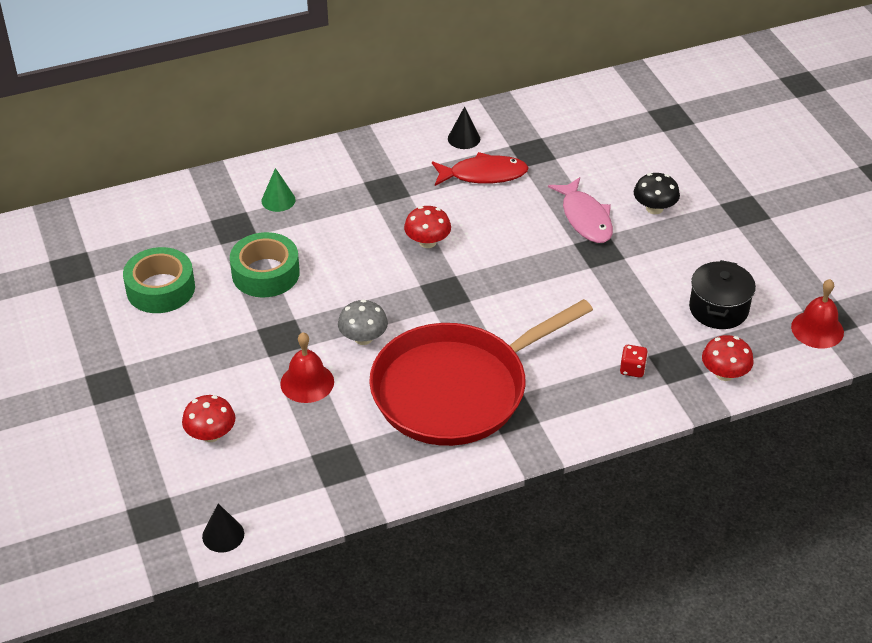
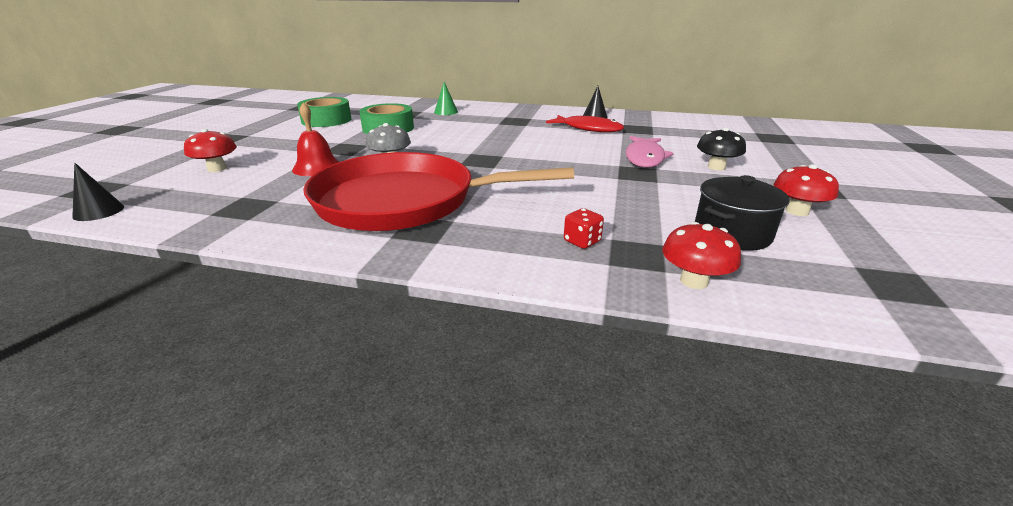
camera: 35 degrees right, 15 degrees down
(427, 242) = (506, 140): red mushroom -> red mushroom (797, 211)
(817, 329) = (871, 288): red bell -> none

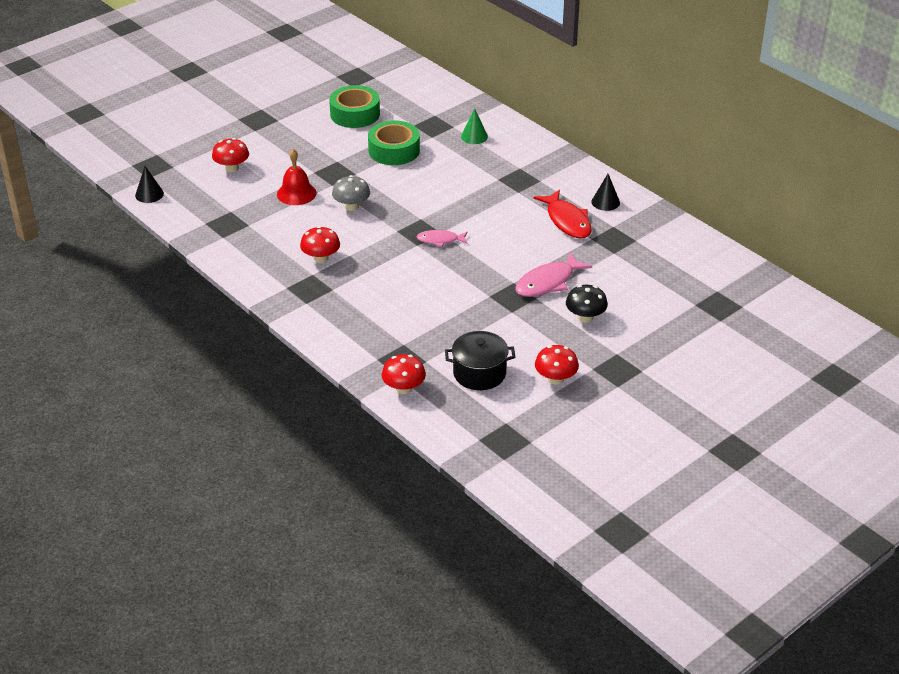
camera: 35 degrees right, 10 degrees up
(404, 201) = (321, 258): red pan -> red mushroom
(510, 159) = (440, 240): none -> pink fish
(582, 241) = (384, 338): red dice -> none

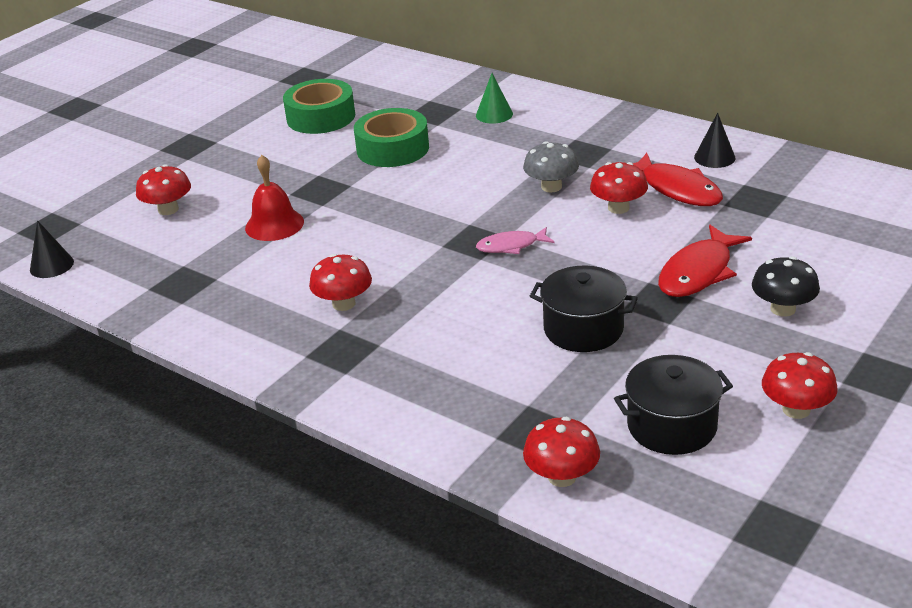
camera: 10 degrees left, 5 degrees down
(351, 206) = (362, 226): grey mushroom -> grey mushroom (551, 187)
(458, 305) = (583, 329): none -> black pot
(522, 227) = (618, 208): none -> red mushroom
(548, 282) = (698, 272): pink fish -> red fish

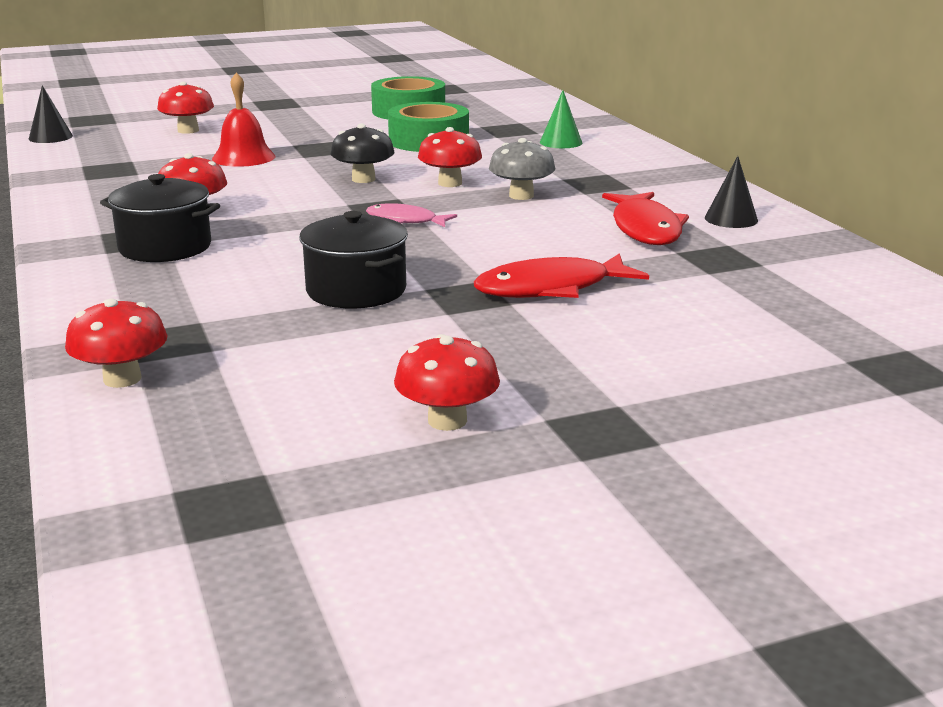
camera: 30 degrees right, 10 degrees down
(618, 208) = (559, 225): red mushroom -> red mushroom (450, 183)
(672, 426) = (295, 384): black pot -> black pot (165, 247)
(783, 309) = (589, 342): black mushroom -> black mushroom (363, 179)

